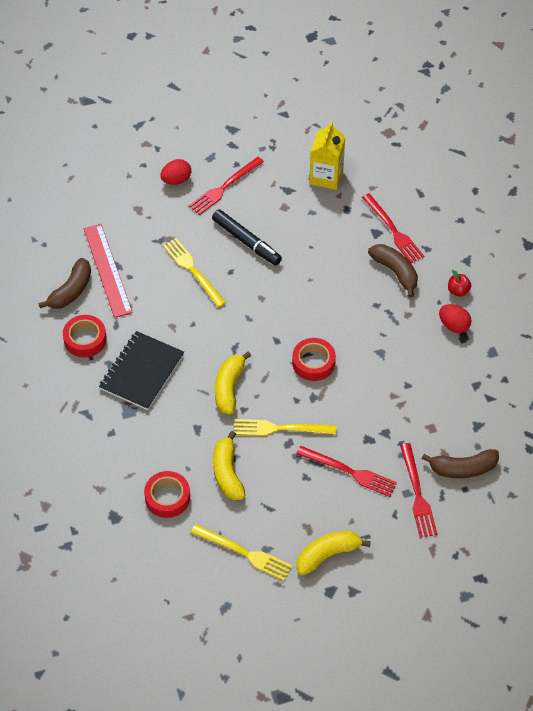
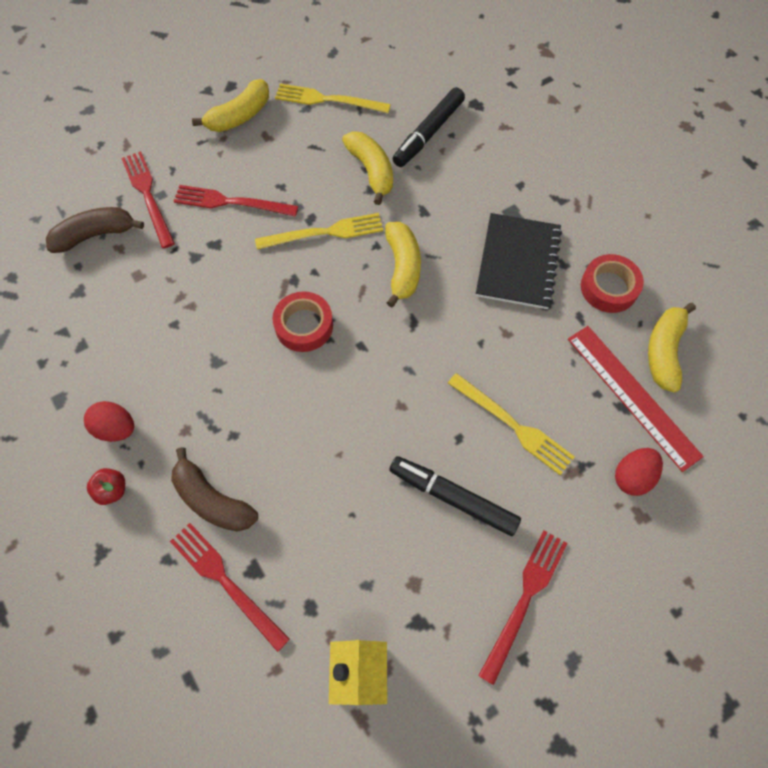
camera: 165 degrees right, 10 degrees up
(71, 291) = (664, 351): brown banana -> yellow banana
(167, 497) = (428, 133): red tape -> black marker
(176, 180) = (608, 593): red egg -> red egg (632, 476)

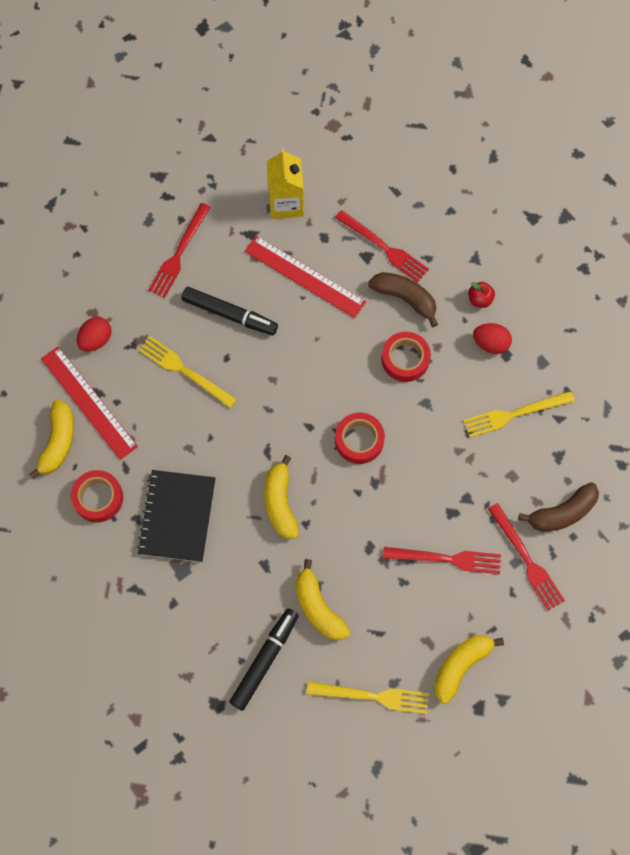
camera: 175 degrees right, 5 degrees up
(230, 417) = (405, 359): none -> red tape
(324, 233) = (354, 533): yellow fork -> yellow fork (514, 414)
(345, 545) = (304, 276): none -> red ruler

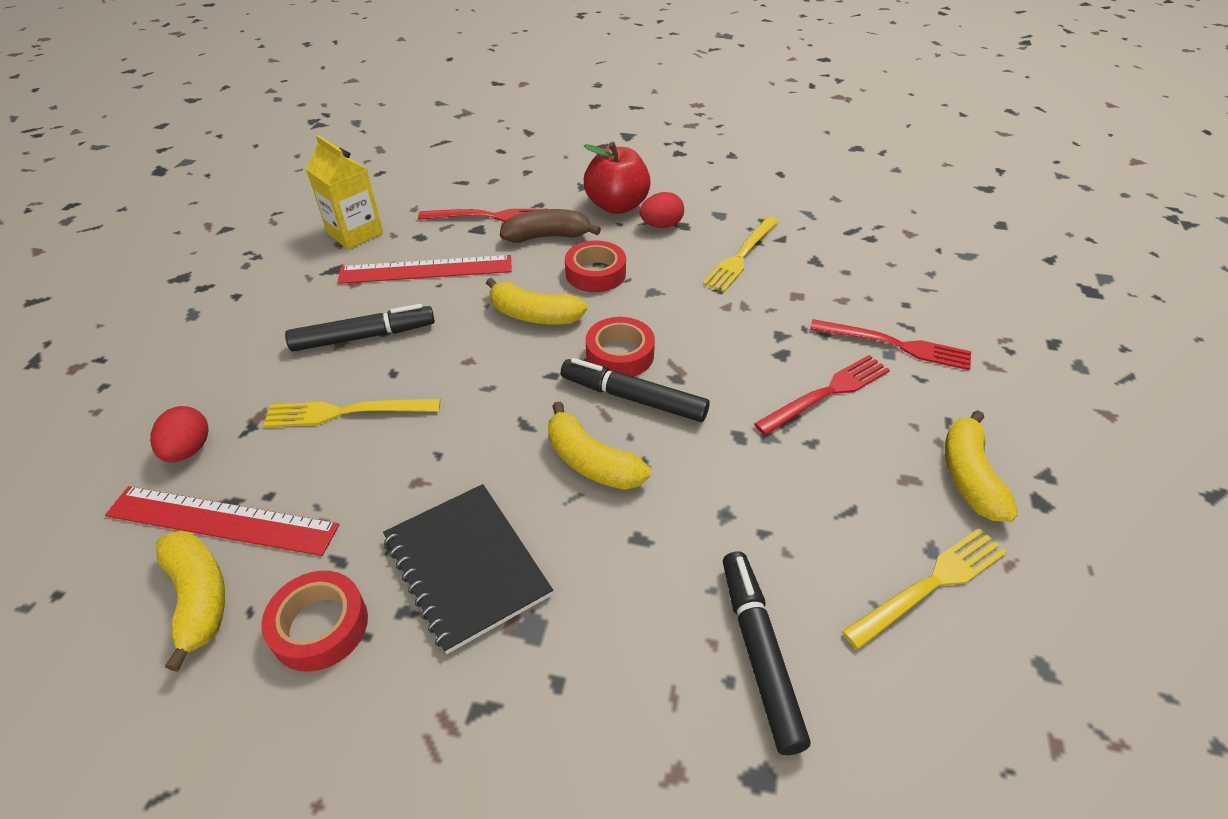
camera: 40 degrees left, 25 degrees down
(179, 253) = (255, 321): red fork -> none
(318, 607) = (753, 536): yellow banana -> yellow banana (534, 315)
(338, 478) = (633, 398): none -> black marker
(480, 299) = (617, 206): red apple -> red apple, size x2.14
(562, 513) = (873, 294): brown banana -> none

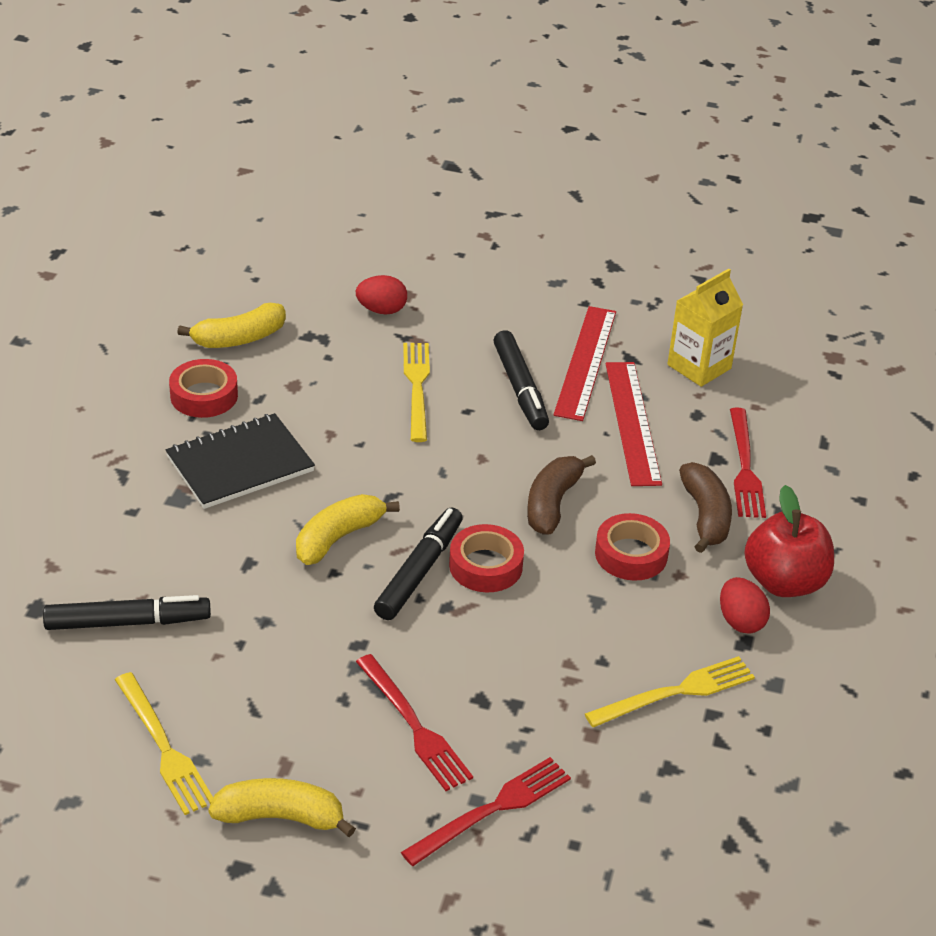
camera: 90 degrees right, 5 degrees down
(222, 521) = (306, 338): red ruler -> red ruler (585, 362)
(534, 315) = (552, 503): yellow banana -> brown banana
(741, 255) = (676, 692): yellow fork -> yellow fork turned 120 degrees clockwise
(895, 345) = (492, 810): red fork -> red fork turned 150 degrees counterclockwise

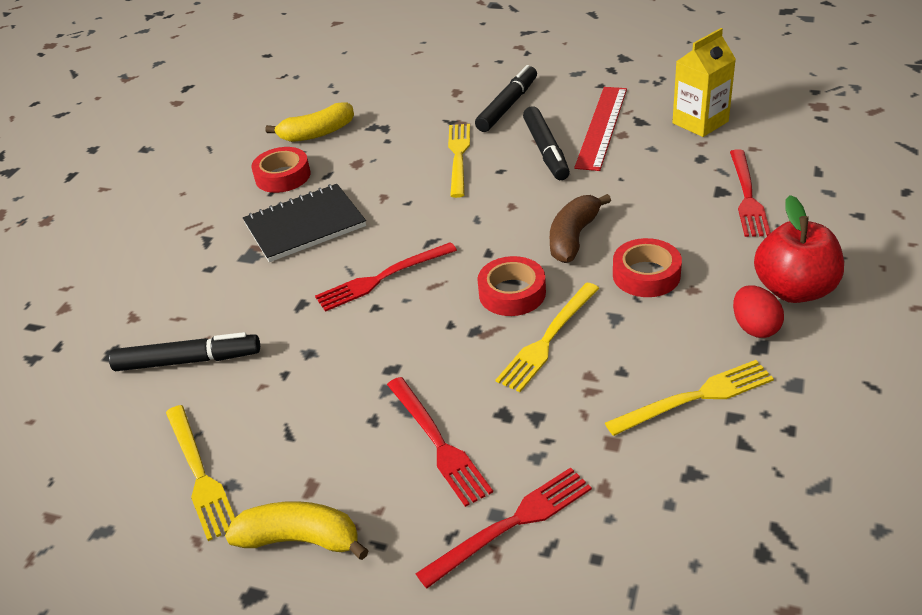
camera: 10 degrees right, 0 degrees up
(339, 537) = (382, 278): yellow banana -> red fork
(381, 310) = (433, 104): red egg -> none
(419, 571) = (452, 301): black marker -> black marker (508, 106)
(525, 621) = (548, 339): none -> yellow fork
(632, 422) = (643, 168): red ruler -> none
(705, 516) = (714, 238): brown banana -> none

